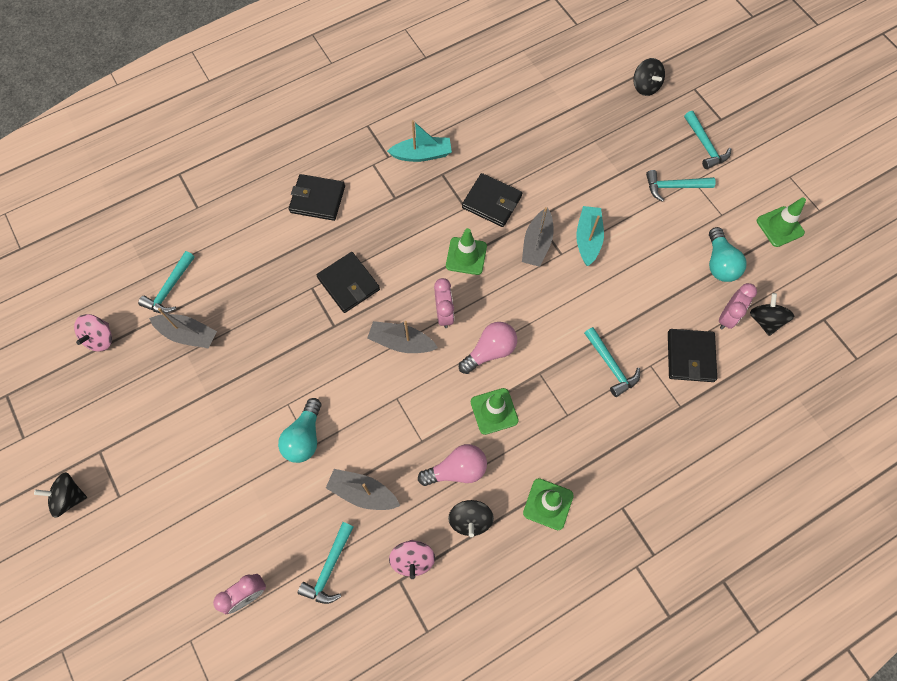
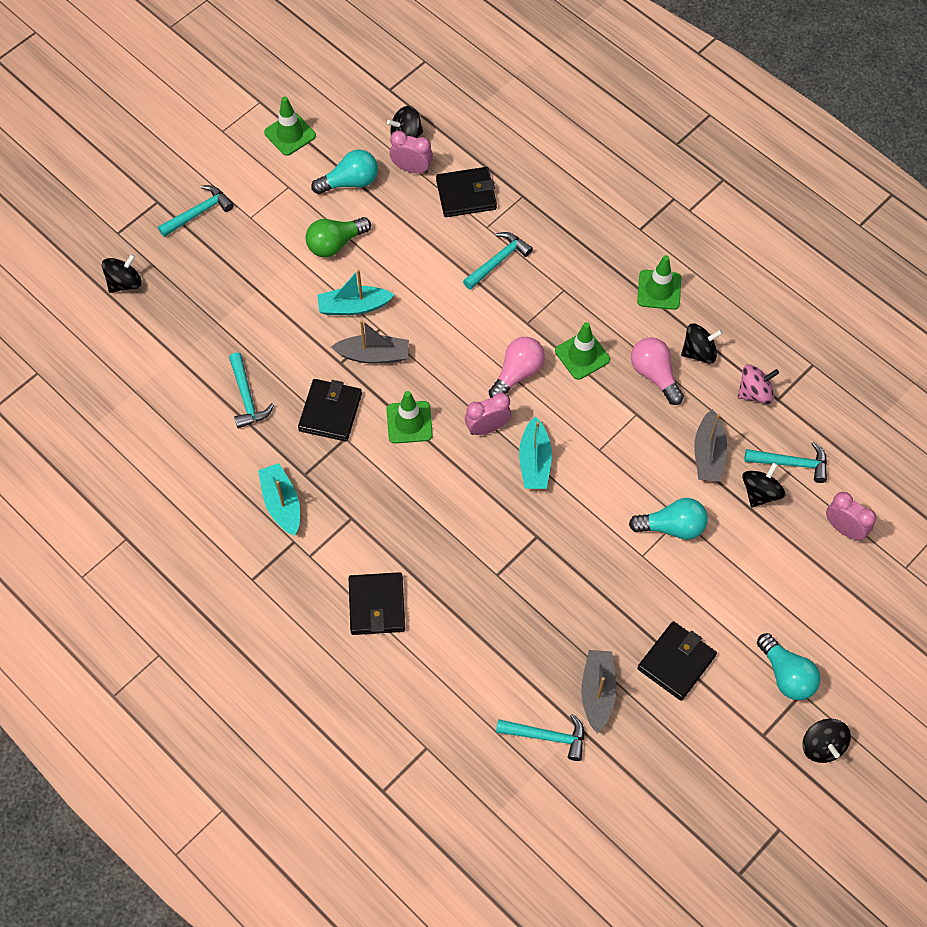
camera: 105 degrees left, 5 degrees down
(100, 338) = (635, 793): pink spinning top -> none
(139, 489) = (786, 675): none -> turquoise light bulb
(310, 527) = (760, 493): none -> black spinning top
(348, 284) = (480, 536): black wallet -> black wallet (676, 662)
(401, 342) = (534, 461): grey boat -> turquoise boat
(490, 351) = (517, 373): pink light bulb -> pink light bulb turned 90 degrees clockwise
(655, 238) = (335, 244): none -> green light bulb
(674, 187) = (263, 235): turquoise hammer -> turquoise hammer (247, 397)

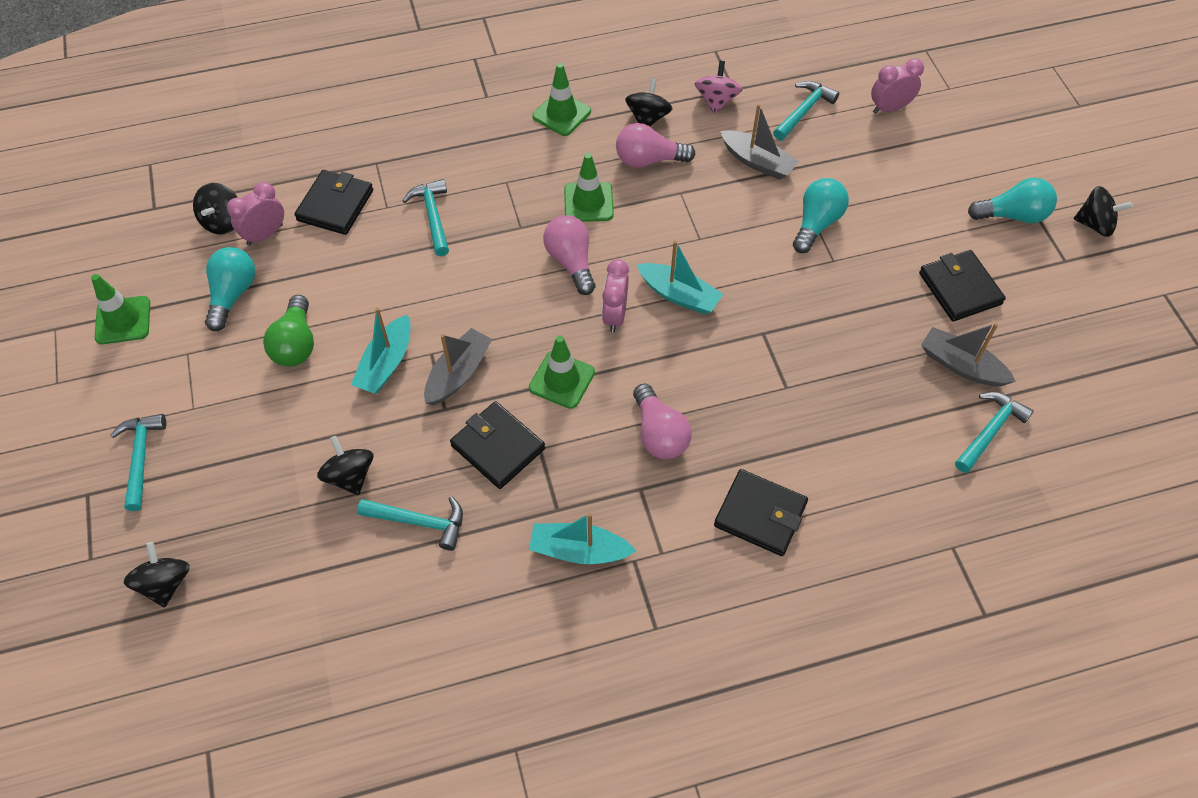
camera: 60 degrees left, 5 degrees down
(403, 508) = (659, 434): none -> pink light bulb
(760, 493) = (820, 145): black spinning top -> black spinning top (350, 476)

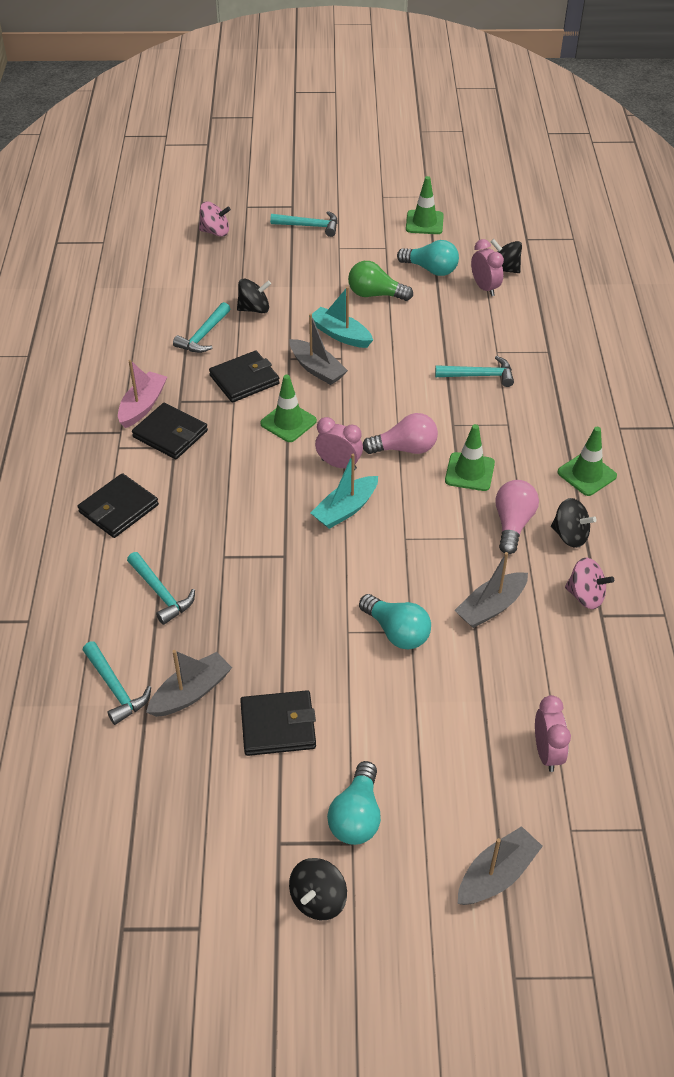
camera: 105 degrees right, 10 degrees down
(165, 583) = (215, 232): black spinning top -> pink spinning top
(335, 205) = (506, 325): black wallet -> black wallet (170, 434)
(579, 550) = (142, 406): turquoise boat -> pink boat
(659, 434) = (215, 467): pink light bulb -> none
(804, 111) = (557, 668): turquoise hammer -> turquoise hammer (161, 593)
(1010, 124) = (496, 874): none -> grey boat

